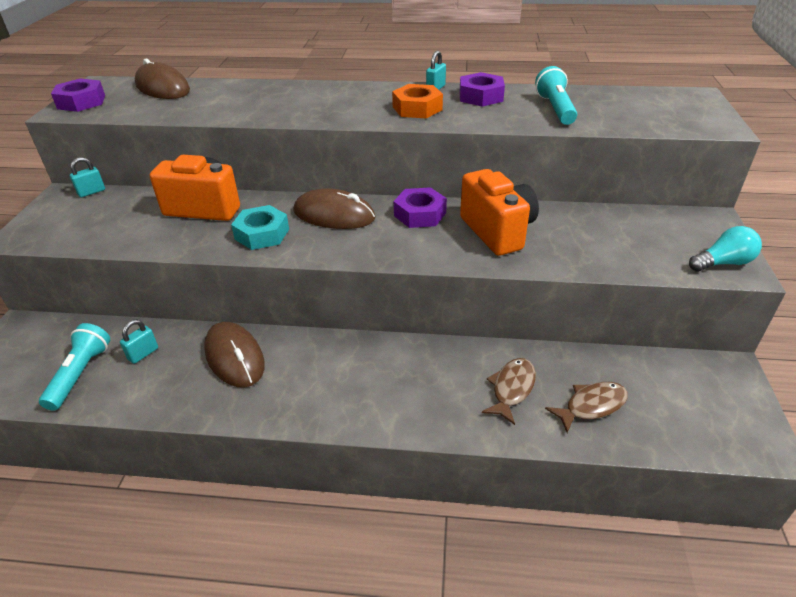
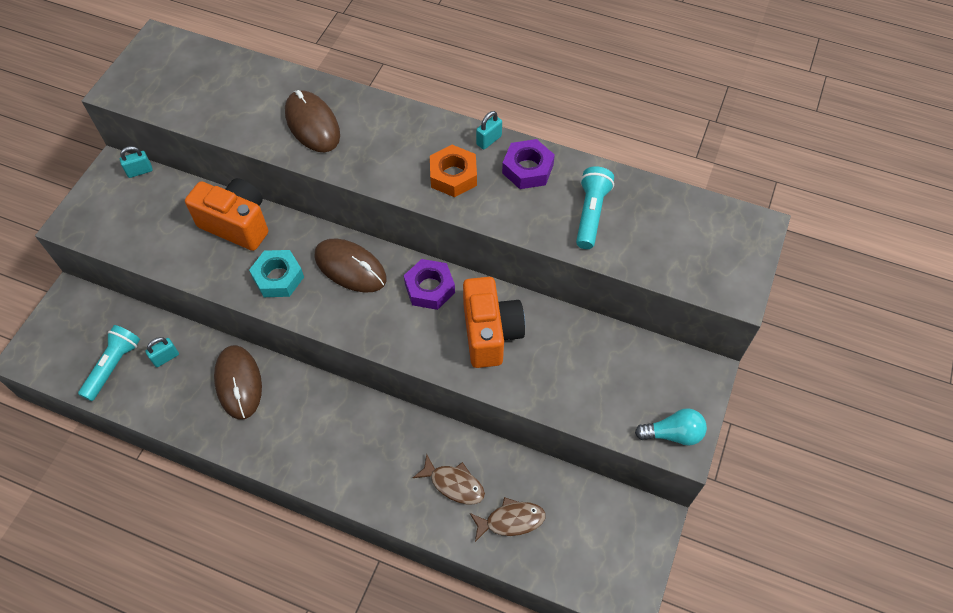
camera: 15 degrees right, 20 degrees up
(81, 102) = (136, 76): purple nut -> none
(162, 88) = (217, 67): brown mouse -> brown mouse (312, 124)
(511, 389) = (454, 484): brown fish -> brown fish turned 75 degrees clockwise

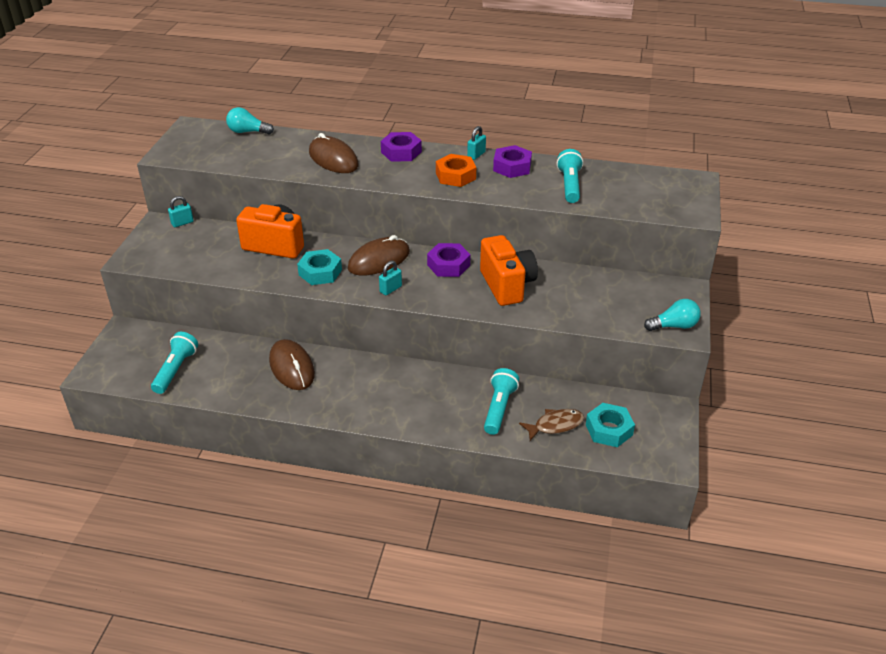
camera: 10 degrees left, 20 degrees down
(166, 357) = (222, 359): turquoise padlock -> turquoise padlock (390, 289)
(222, 60) = (248, 132): none -> turquoise light bulb
(350, 267) = (379, 260): brown mouse -> brown mouse turned 60 degrees counterclockwise
(397, 122) = (401, 152): none -> purple nut
(454, 484) = (499, 408): brown fish -> turquoise flashlight
(570, 538) = (609, 430): none -> turquoise nut

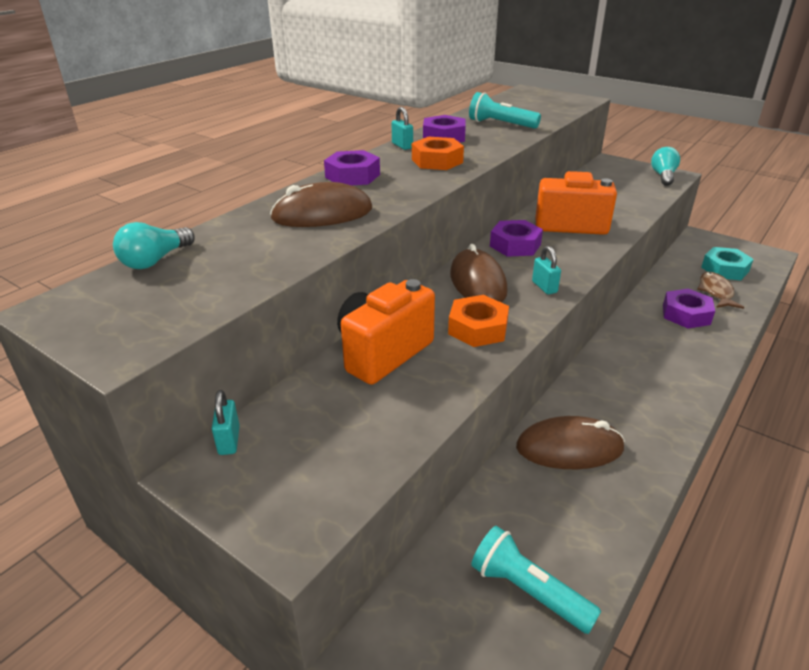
camera: 65 degrees left, 5 degrees down
(320, 272) = (478, 328): turquoise nut -> orange nut
(499, 408) = (686, 314): turquoise flashlight -> purple nut

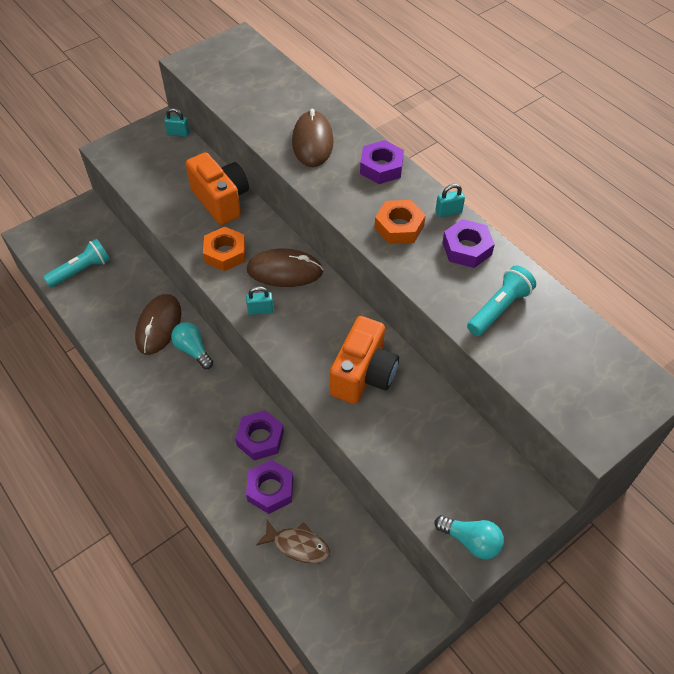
camera: 105 degrees right, 20 degrees up
(155, 260) = (277, 69): turquoise light bulb -> turquoise light bulb (193, 350)
(515, 245) = (337, 316): purple nut -> purple nut (260, 438)
(725, 269) = (338, 588): turquoise nut -> none

